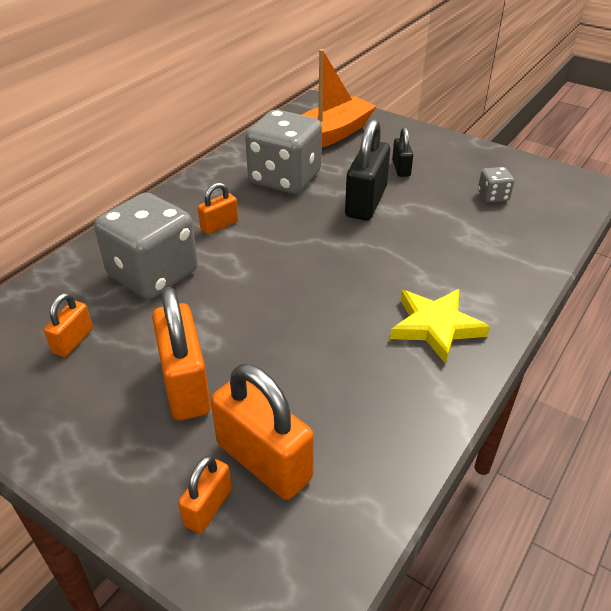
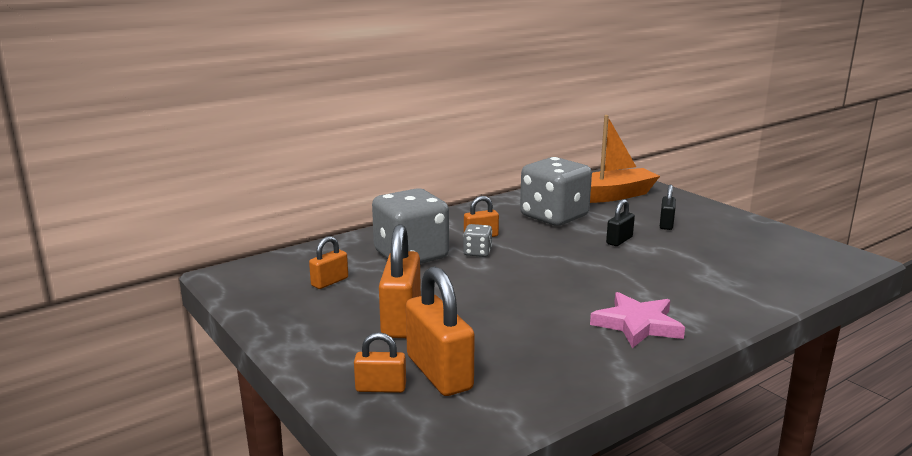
camera: 20 degrees right, 20 degrees down
(208, 507) = (381, 388): orange padlock -> orange padlock turned 45 degrees clockwise
(366, 202) = (619, 240): black padlock -> black padlock, size x0.53
(436, 326) = (637, 324): yellow star -> pink star
(493, 196) = (747, 253): grey dice -> grey dice (477, 252)

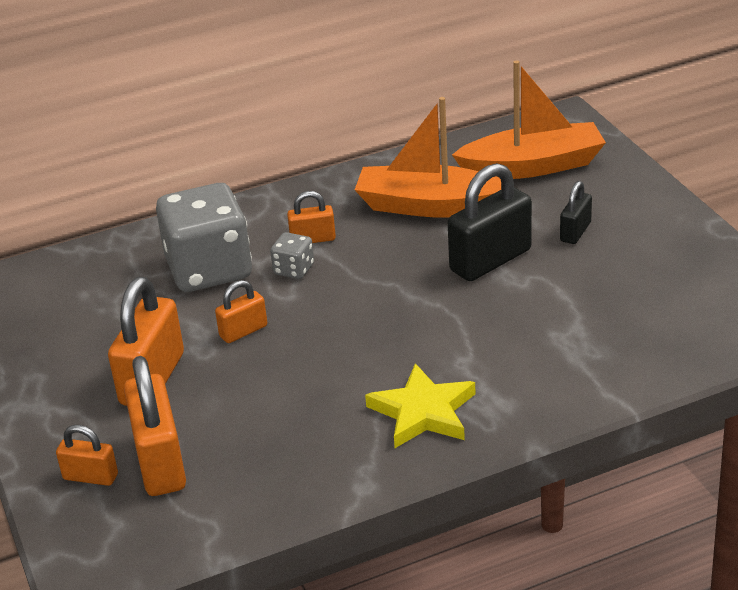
camera: 15 degrees right, 15 degrees up
(329, 282) = (95, 308): orange padlock -> orange padlock (243, 331)
(554, 216) = (429, 206): grey dice -> orange boat
(619, 240) = (490, 260): black padlock -> black padlock, size x1.87
(637, 324) = (423, 412): pink star -> yellow star

